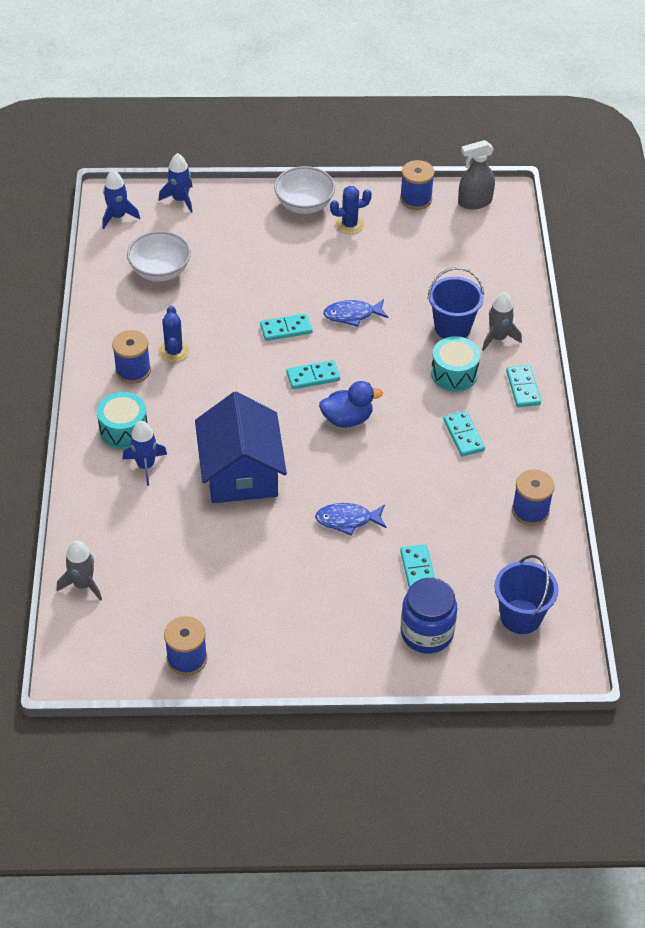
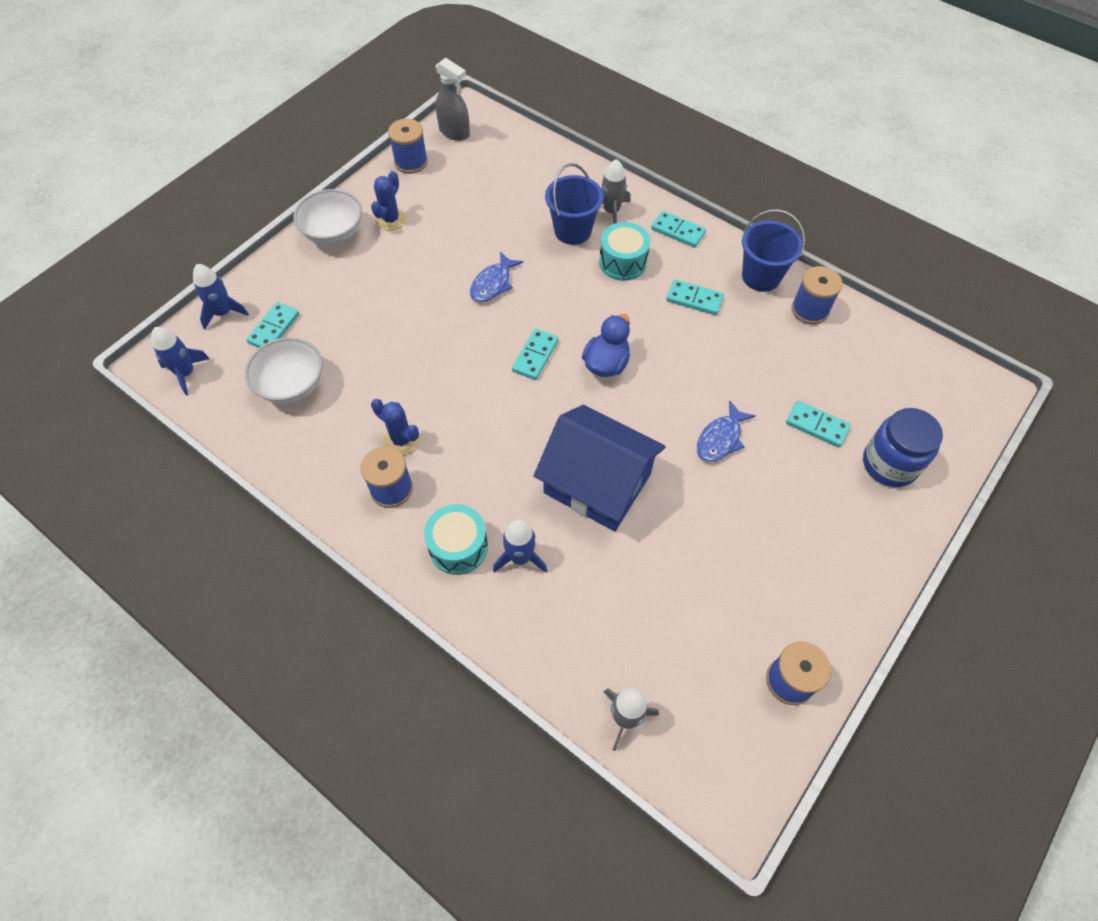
camera: 50 degrees left, 10 degrees up
(286, 329) = (462, 339): turquoise domino -> turquoise domino (274, 328)
(474, 202) = (454, 132): grey spray bottle -> grey spray bottle turned 75 degrees counterclockwise
(520, 616) = (916, 388): blue bucket -> blue bucket (761, 277)

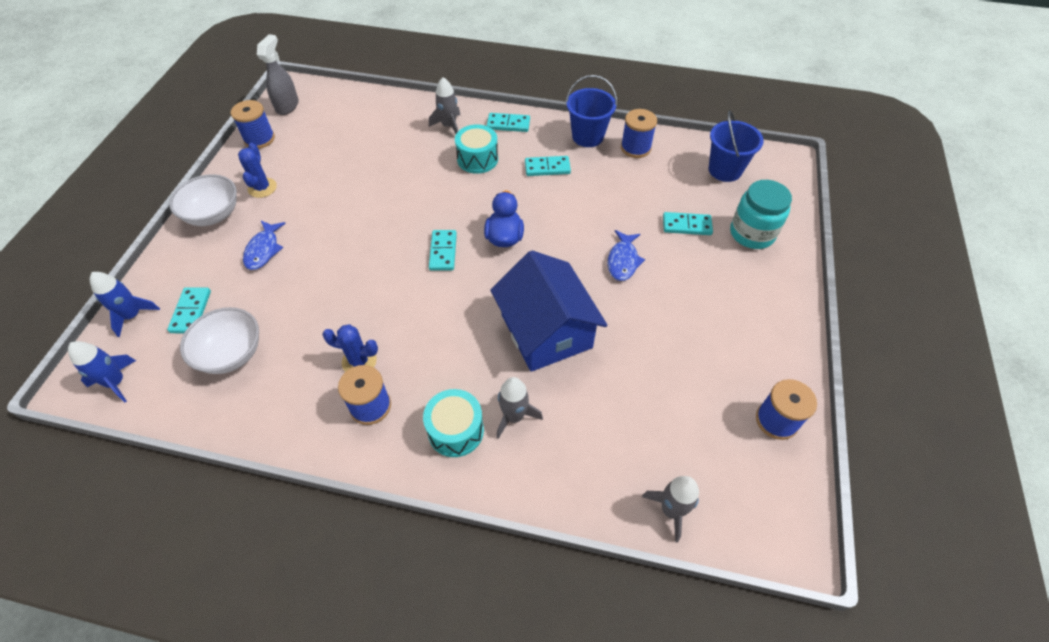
camera: 25 degrees left, 5 degrees down
(454, 132) = (287, 106): grey spray bottle -> grey spray bottle turned 90 degrees counterclockwise
(493, 284) = (378, 209): blue fish -> blue fish (264, 250)
(520, 557) = (514, 416): blue rocket -> grey rocket
(572, 231) = (425, 149): blue bucket -> blue bucket (725, 170)
(597, 483) = (546, 331): blue house -> blue house turned 60 degrees clockwise
(889, 464) = (752, 233): blue jar -> turquoise jar

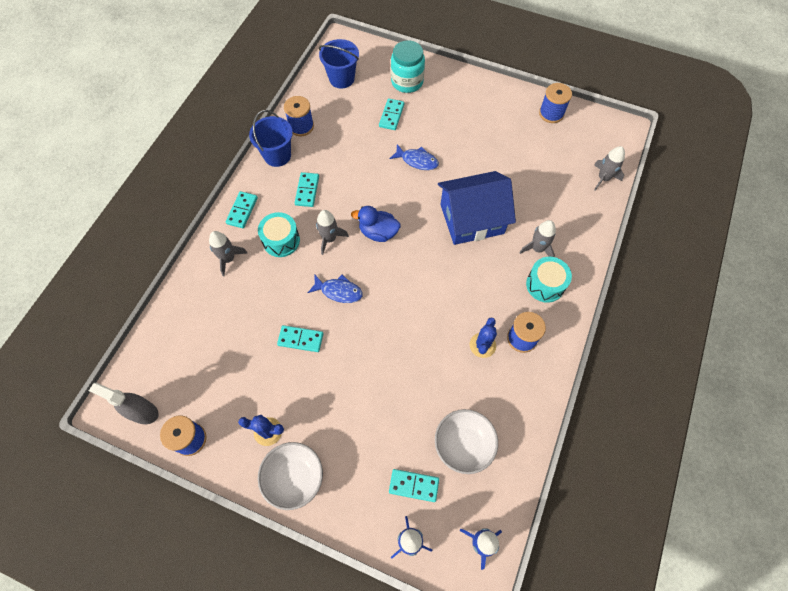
camera: 80 degrees left, 10 degrees up
(264, 250) = (352, 425): blue fish -> blue fish (338, 291)
(443, 252) = (384, 278): turquoise domino -> turquoise domino (300, 339)
(487, 196) = (329, 239): none -> grey rocket

